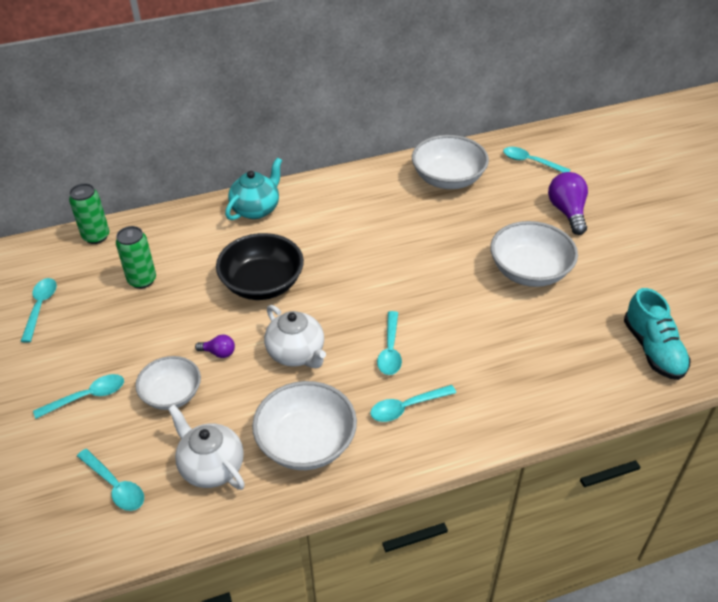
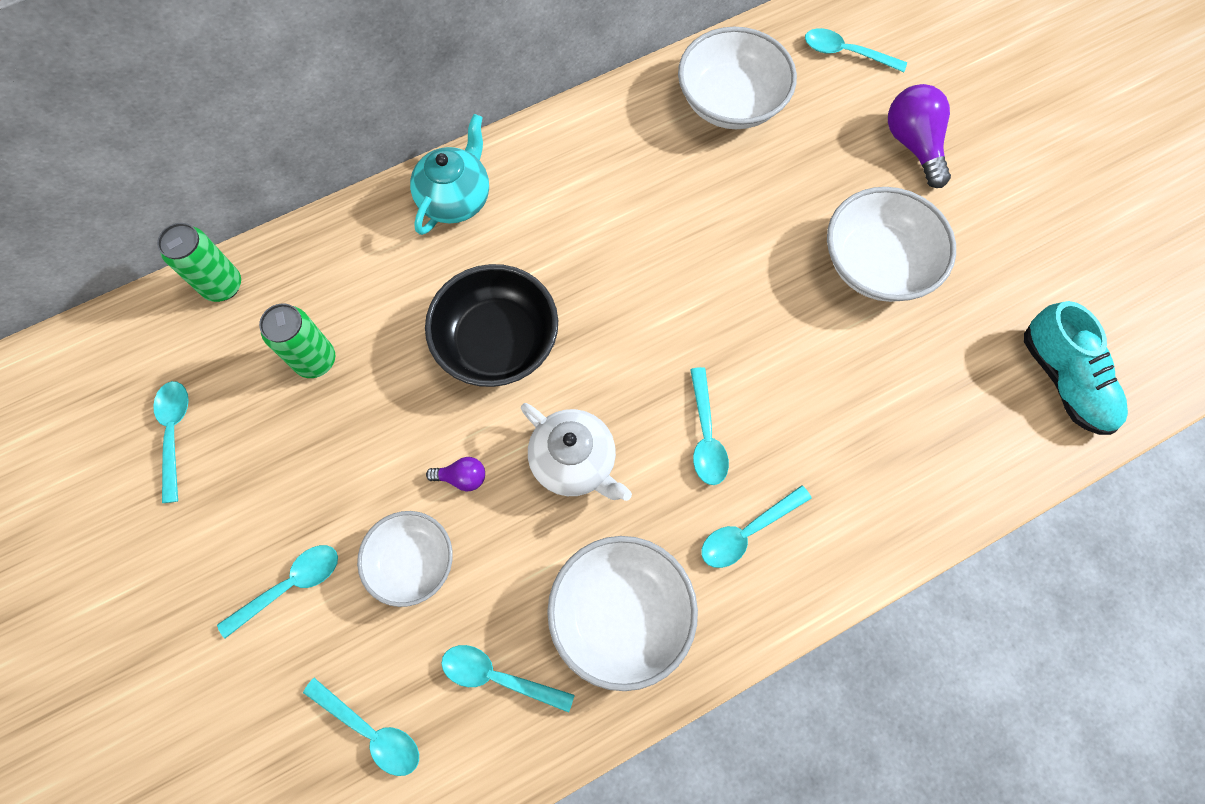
camera: 10 degrees left, 25 degrees up
(211, 467) = (498, 676): white teapot -> turquoise spoon

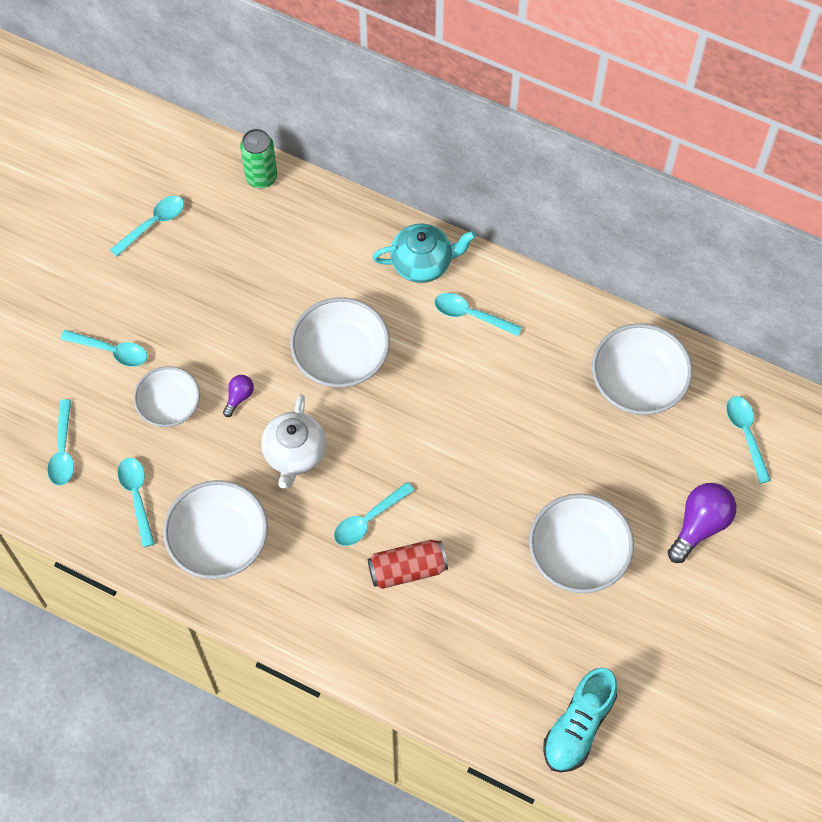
camera: 55 degrees right, 5 degrees down
(315, 360) = (252, 264): green can -> none
(462, 477) = (239, 397): purple light bulb -> purple light bulb turned 120 degrees counterclockwise
(497, 341) = (341, 356): black bowl -> white bowl
(747, 532) = (321, 582): turquoise spoon -> turquoise spoon (471, 315)
(789, 432) = (407, 569): none -> red can

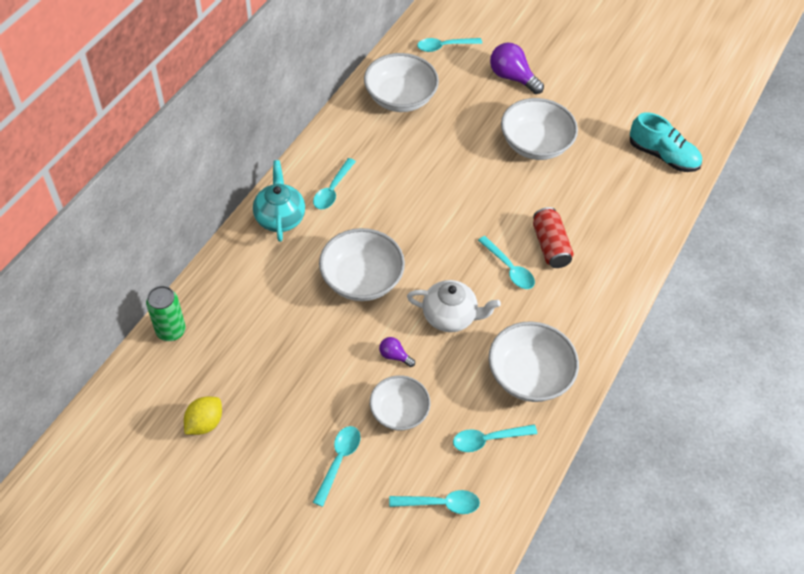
camera: 90 degrees left, 10 degrees down
(153, 224) = (204, 423): turquoise spoon -> yellow lemon

